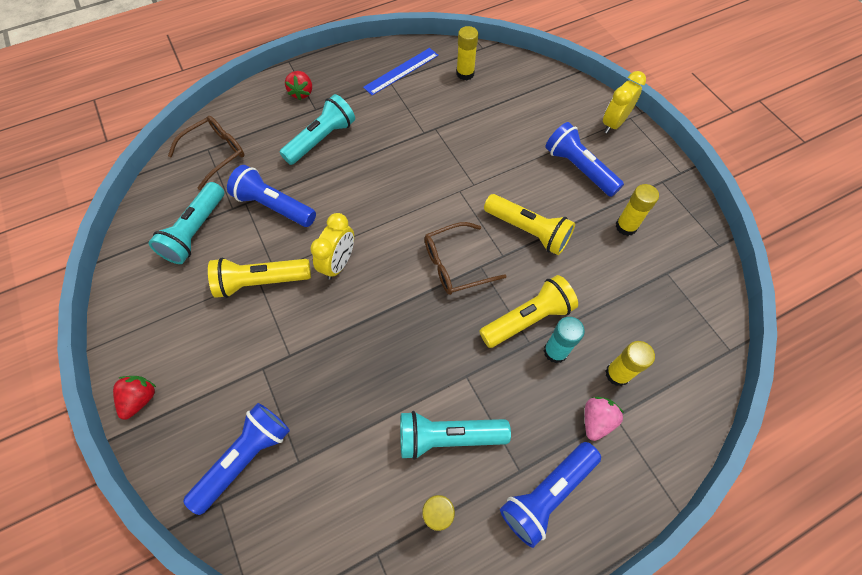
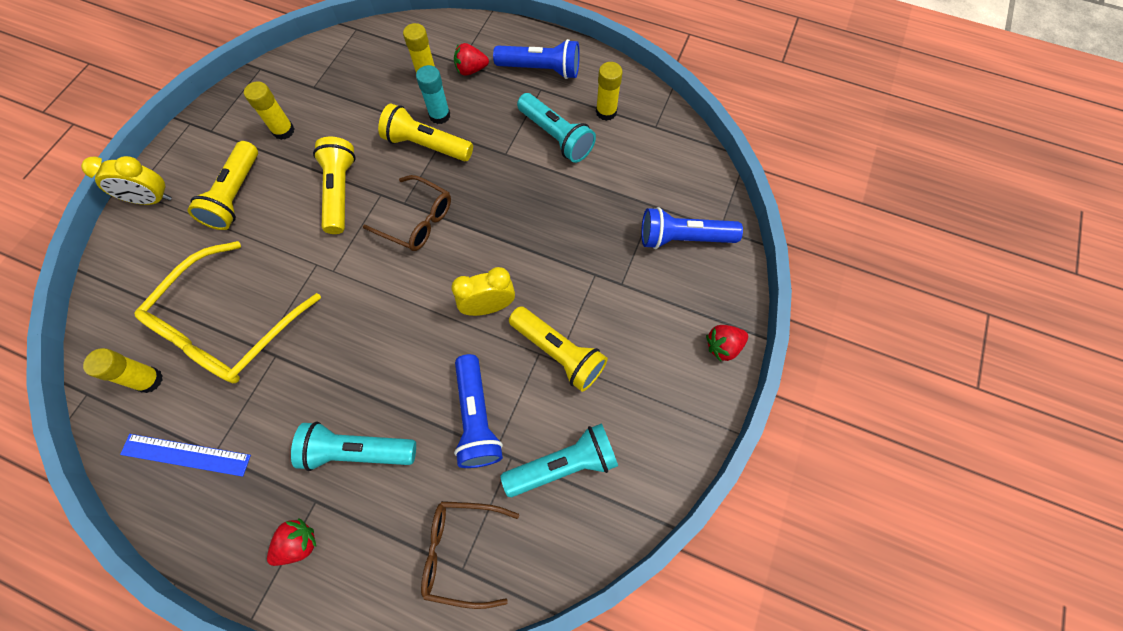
camera: 130 degrees left, 5 degrees up
(468, 120) = (229, 326): none -> yellow glasses
(578, 168) = (236, 195): blue flashlight -> yellow flashlight
(596, 420) = (471, 70): pink strawberry -> red strawberry

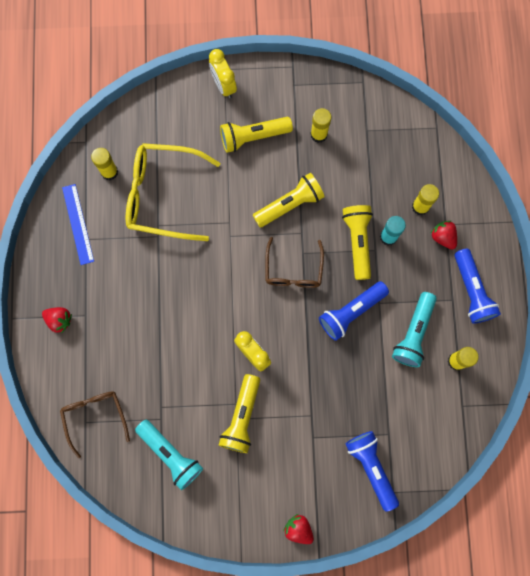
camera: 65 degrees right, 10 degrees up
(357, 451) = (123, 323): turquoise flashlight -> none
(477, 418) = (175, 385): blue flashlight -> blue flashlight (351, 312)

